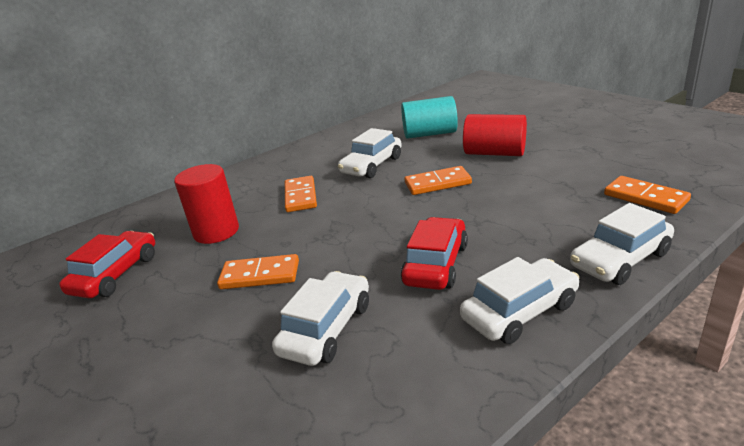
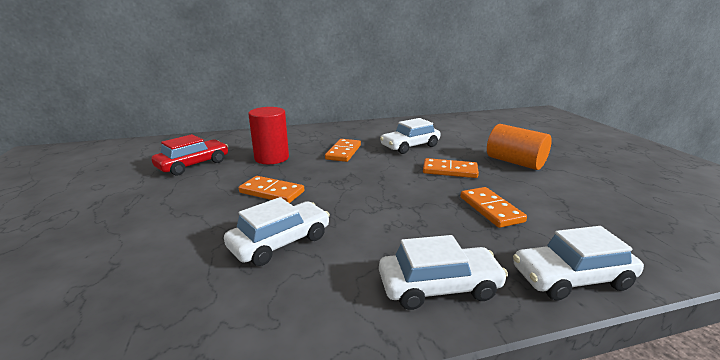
camera: 20 degrees right, 5 degrees down
(429, 134) = (472, 137): turquoise cylinder -> none
(436, 264) = (399, 226): red car -> none
(494, 153) = (515, 162): red cylinder -> orange cylinder
(645, 198) = (638, 234): orange domino -> orange domino (490, 209)

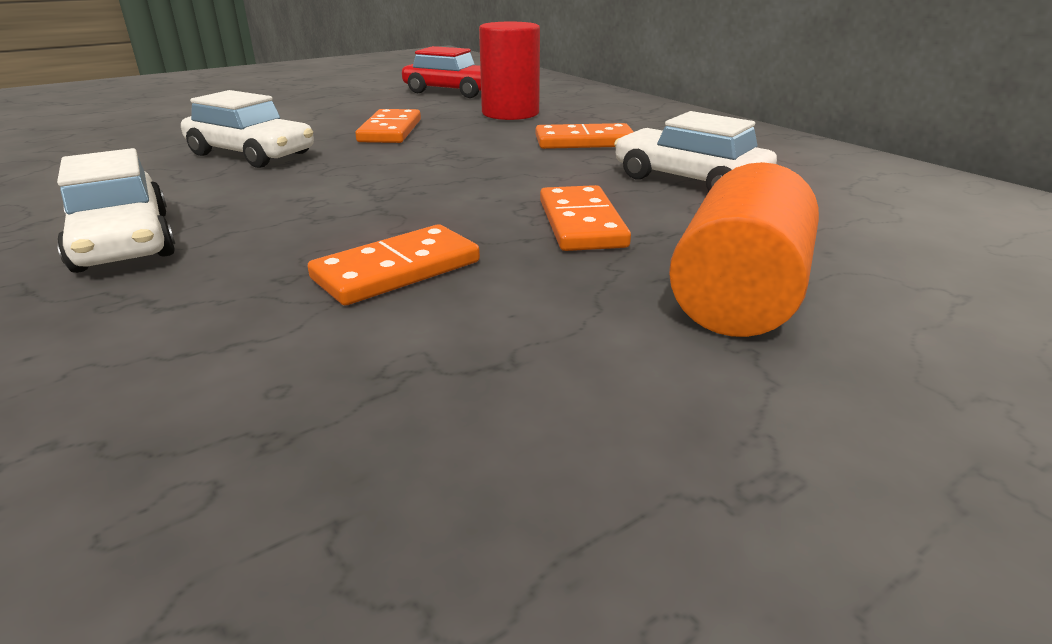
camera: 70 degrees right, 5 degrees up
(571, 278) = (108, 351): white car -> none

